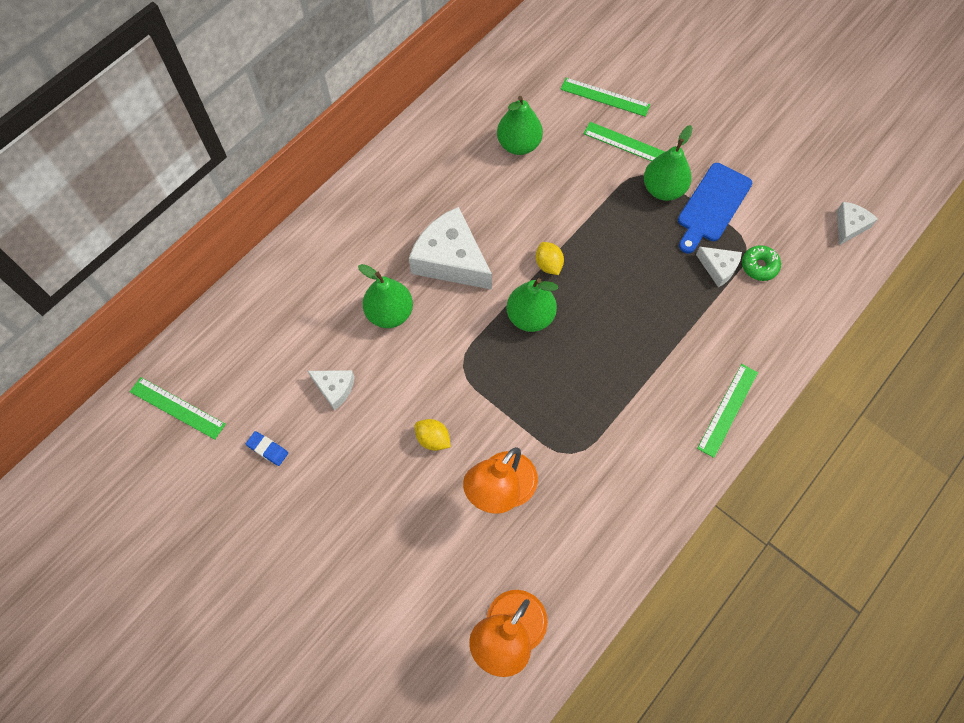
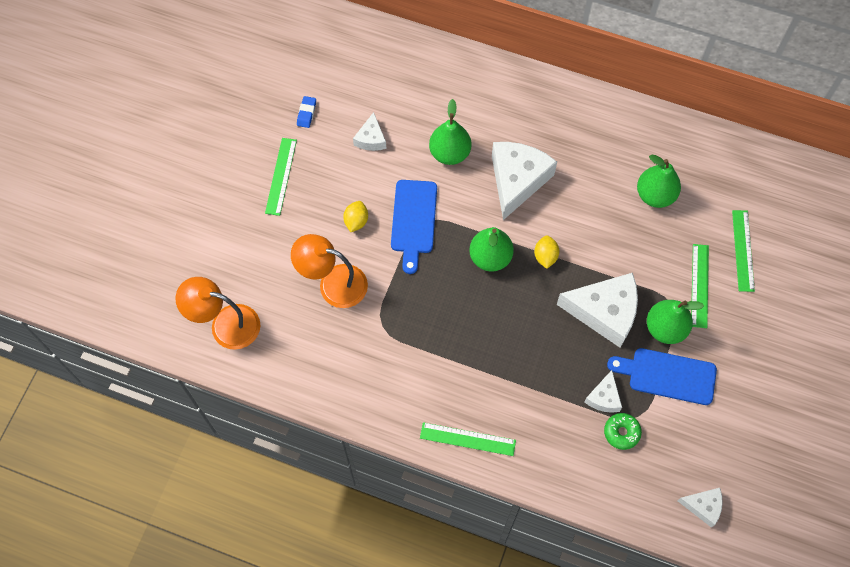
camera: 70 degrees right, 0 degrees up
(177, 408) = (316, 43): green ruler -> green ruler (281, 176)
(457, 378) = (413, 221): none -> blue cutting board
(548, 265) = (545, 256): yellow lemon -> yellow lemon turned 45 degrees counterclockwise
(629, 234) = (604, 312): none -> white cheese

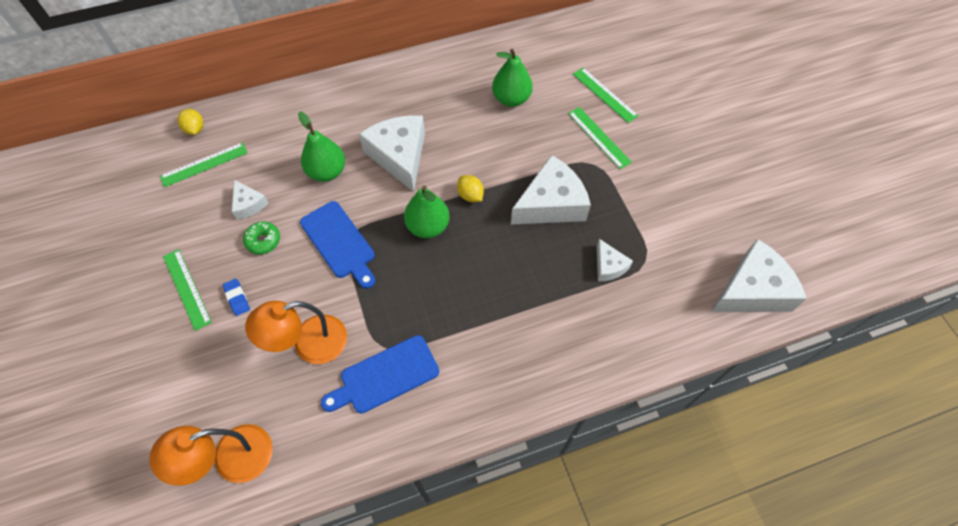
camera: 40 degrees left, 5 degrees down
(306, 113) = (172, 222): blue eraser -> blue eraser (237, 298)
(356, 221) = (288, 278): yellow lemon -> yellow lemon (195, 129)
(467, 439) = (536, 384): green ruler -> green ruler (204, 164)
(621, 432) = (646, 282): green donut -> green donut (263, 241)
(665, 328) = (604, 183): green pear -> none
(667, 375) = (637, 215): blue cutting board -> blue cutting board (385, 376)
(703, 506) = (752, 290): white cheese -> white cheese, size x1.97

